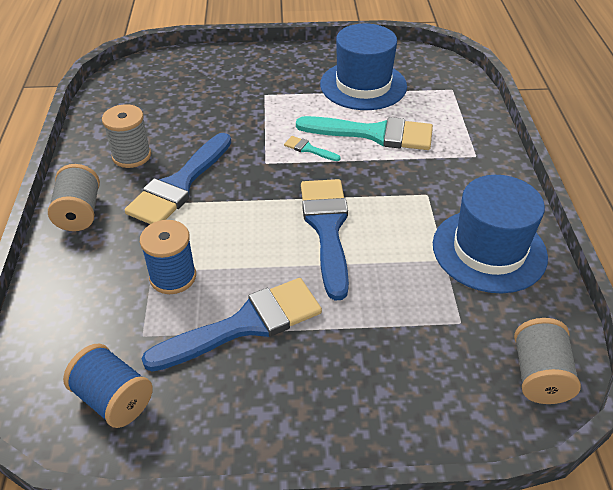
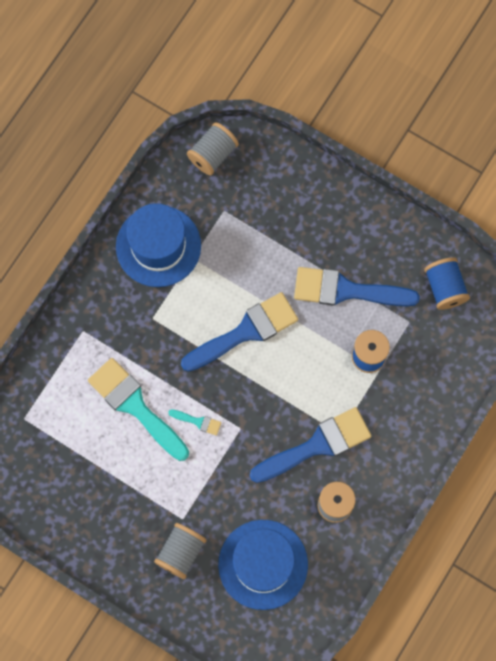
camera: 145 degrees left, 30 degrees up
(79, 213) = (401, 461): grey spool -> grey spool (181, 552)
(309, 149) = (198, 421): turquoise brush -> turquoise brush turned 45 degrees counterclockwise
(327, 229) = (245, 332): blue brush -> blue brush turned 150 degrees counterclockwise
(363, 85) = (91, 475): blue hat -> blue hat (263, 564)

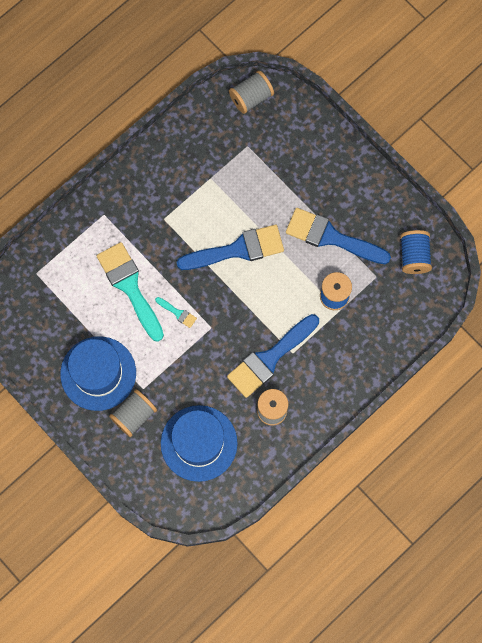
camera: 15 degrees right, 0 degrees up
(158, 246) = (185, 161): blue hat -> blue hat (98, 373)
(316, 445) = (270, 358): blue brush -> blue brush turned 150 degrees clockwise

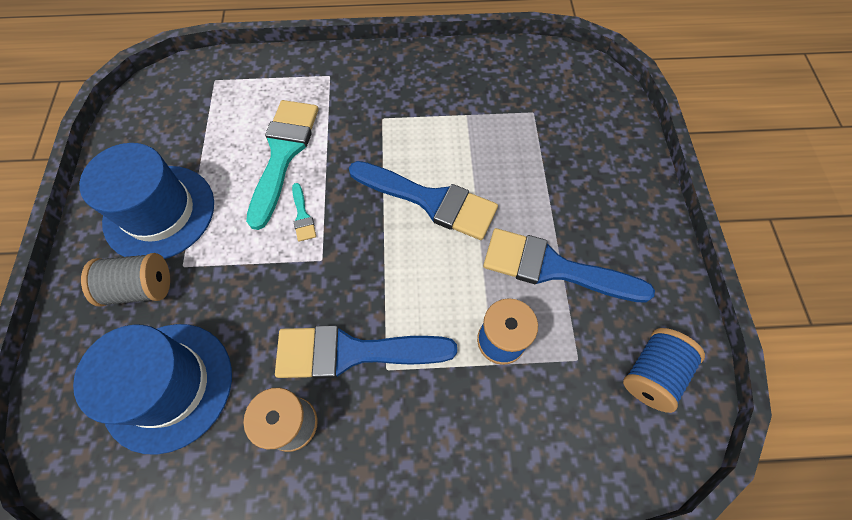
camera: 40 degrees right, 10 degrees down
(251, 97) = (575, 74): grey spool -> none
(331, 237) = (554, 268): blue brush -> blue brush turned 45 degrees counterclockwise

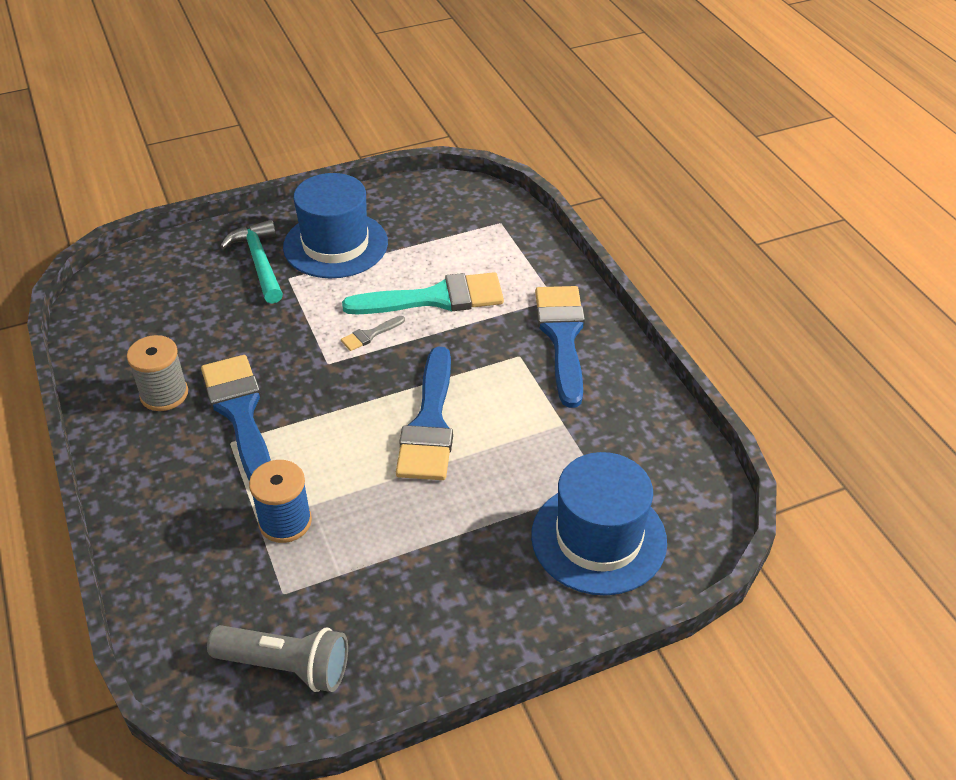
camera: 70 degrees right, 20 degrees down
(141, 288) = (259, 262): grey spool -> turquoise hammer
(168, 386) = (178, 310): blue hat -> blue hat (598, 538)
(302, 216) = (370, 334): turquoise brush -> grey brush
(554, 268) = (387, 550): blue brush -> blue brush (562, 337)
(652, 374) = (285, 666): blue spool -> grey flashlight

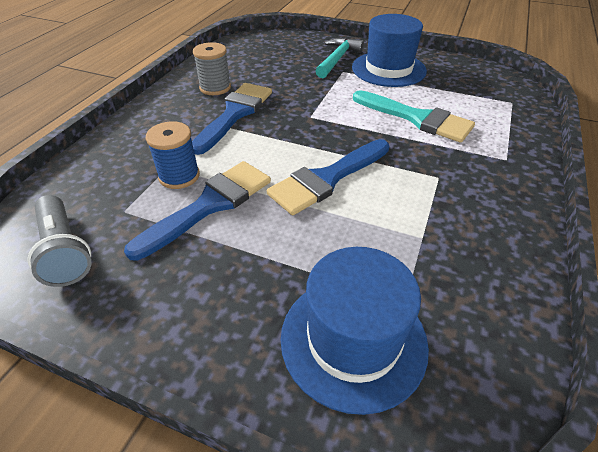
camera: 45 degrees right, 0 degrees up
(370, 334) = (353, 116): grey brush -> none
(562, 337) = (486, 184): blue brush -> blue brush (209, 205)

